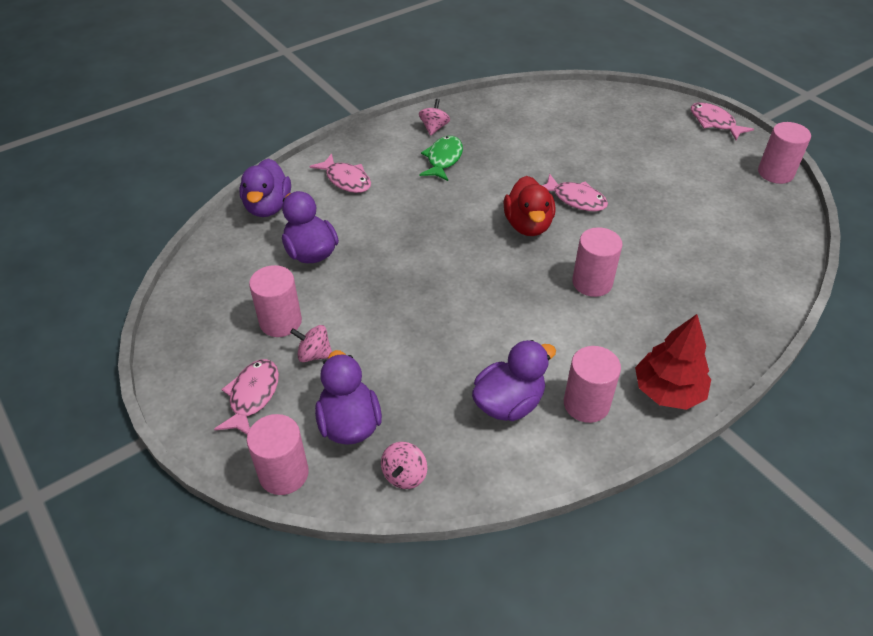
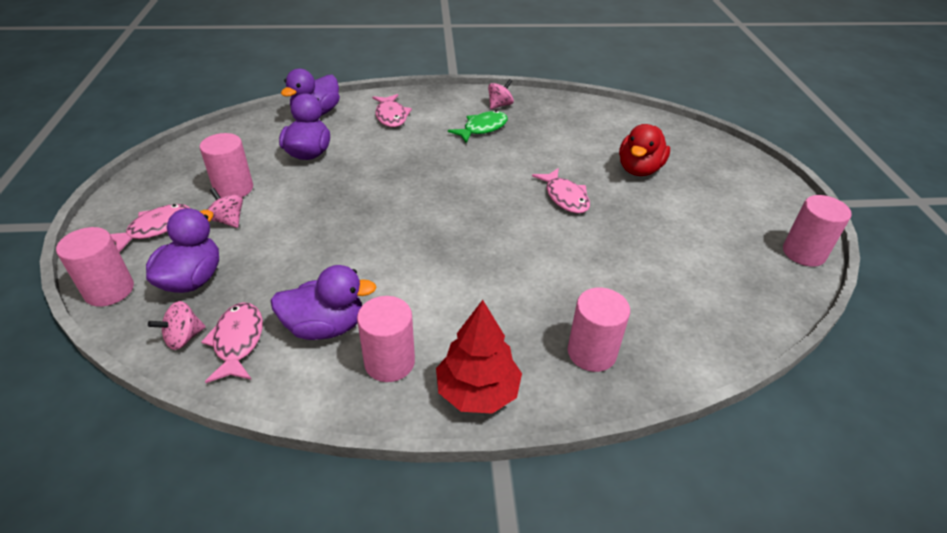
camera: 30 degrees right, 5 degrees down
(528, 225) = (499, 200): red duck -> red duck (639, 169)
(592, 282) = (507, 267): pink cylinder -> pink cylinder (591, 352)
(714, 123) = (776, 187): pink fish -> pink fish (238, 341)

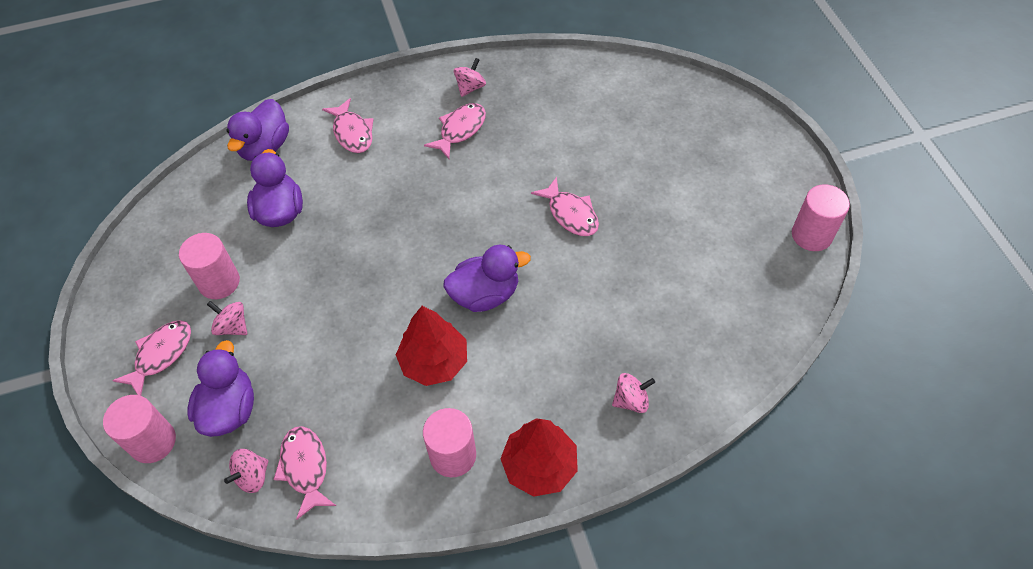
camera: 10 degrees left, 15 degrees up
(325, 327) = (381, 432): purple duck -> purple duck (485, 294)
(400, 281) = (434, 362): none -> red tree
(482, 128) = (460, 130): green fish -> pink fish
(591, 352) = (631, 400): pink cylinder -> pink spinning top
(639, 169) = (640, 156): red duck -> none

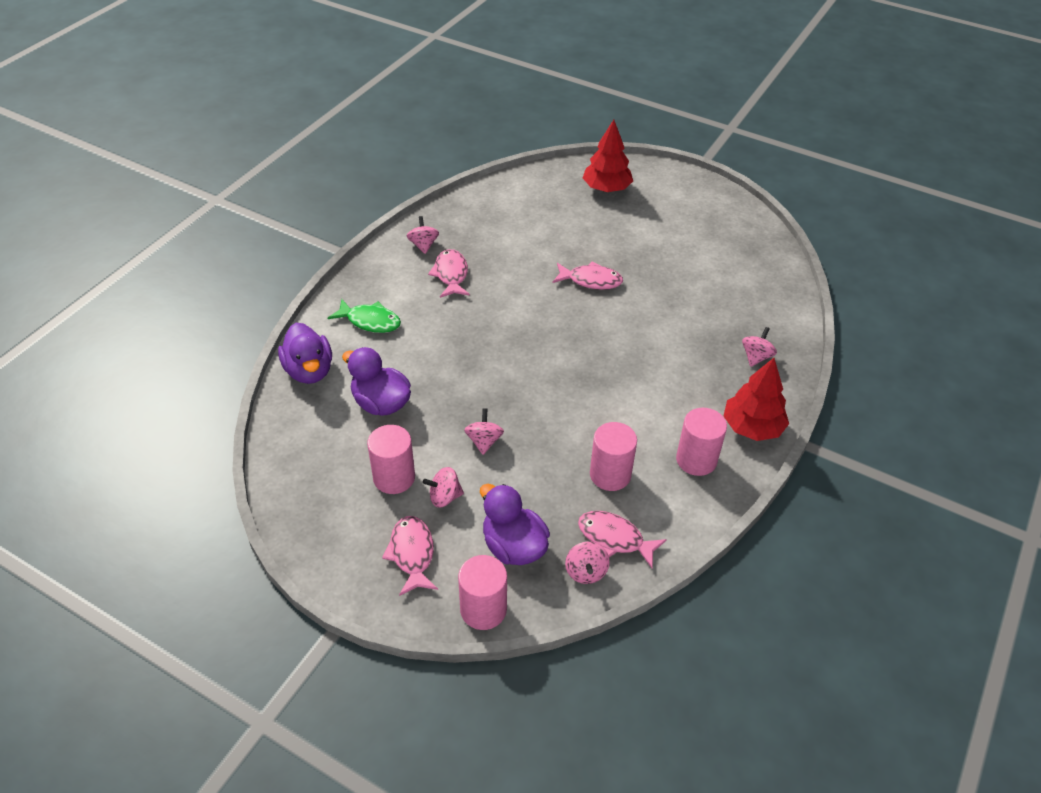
camera: 45 degrees left, 10 degrees down
(312, 301) = (484, 441): none -> pink spinning top
(352, 133) = (370, 321): pink fish -> green fish
(434, 362) = (615, 418): red tree -> red tree (606, 189)
(485, 294) = (597, 359): purple duck -> none
(811, 235) = (740, 210): pink cylinder -> pink cylinder (610, 474)

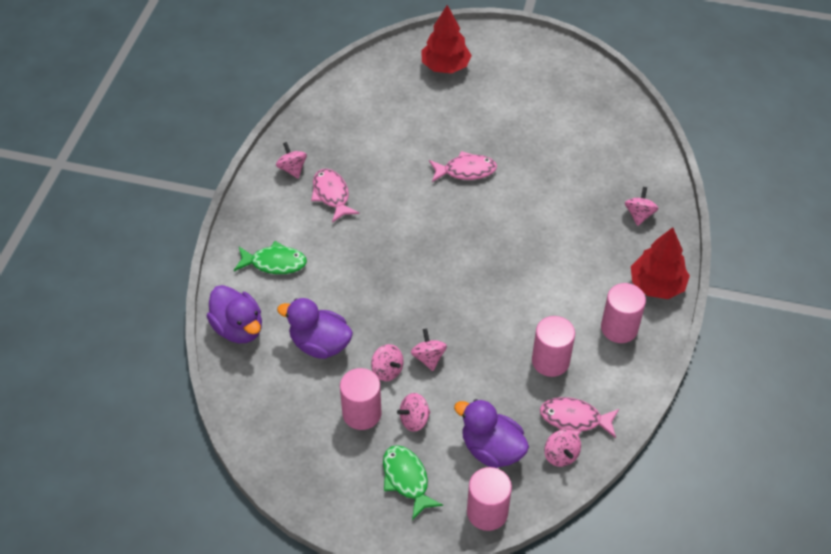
camera: 15 degrees left, 5 degrees up
(412, 554) = (407, 479): pink fish -> green fish
(437, 443) = (387, 370): none -> pink spinning top

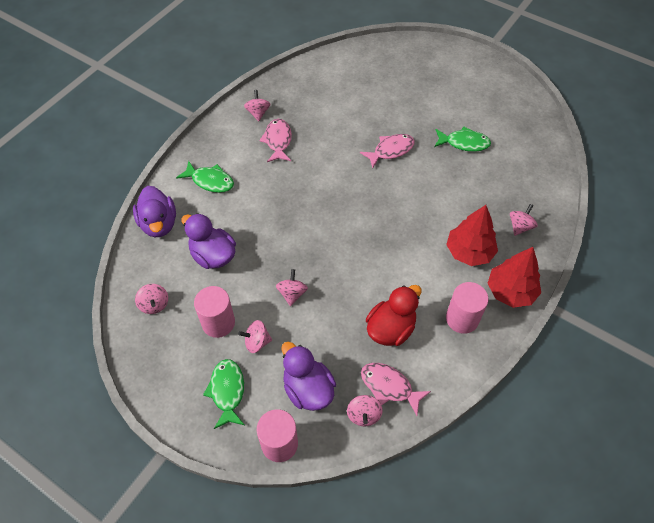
camera: 20 degrees right, 5 degrees up
(387, 370) = (254, 294): pink spinning top -> pink spinning top (154, 304)
(445, 66) = (411, 65): red tree -> red tree (469, 252)
(466, 171) = (391, 150): pink fish -> pink fish turned 45 degrees counterclockwise
(542, 140) = (464, 143): none -> green fish
(550, 361) = (391, 329): pink cylinder -> red duck

